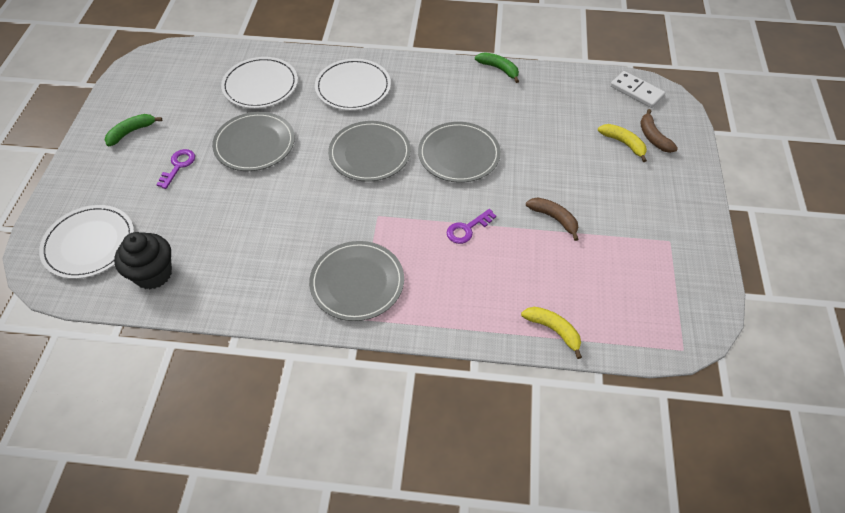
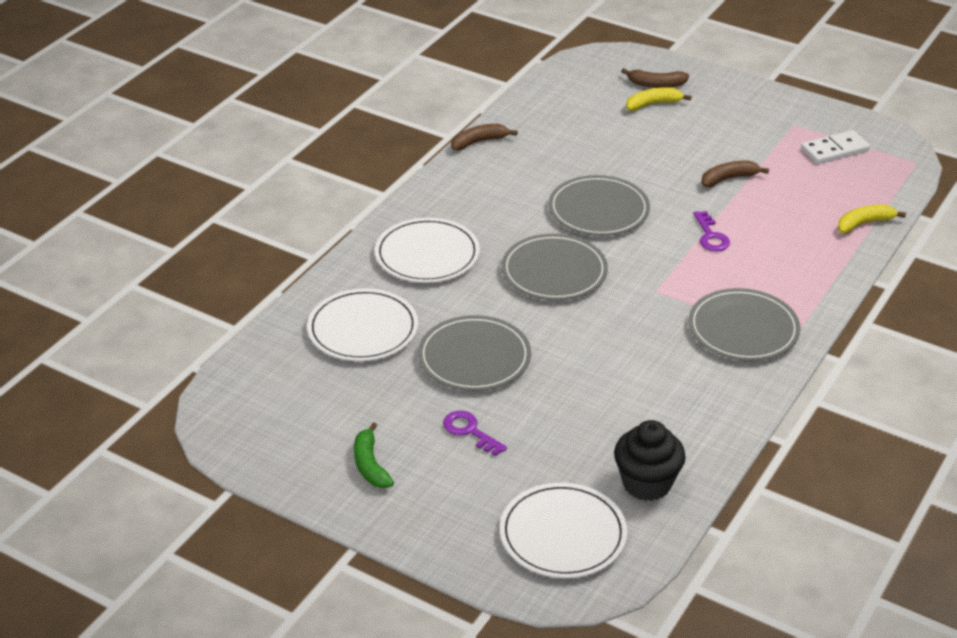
camera: 65 degrees left, 15 degrees down
(499, 69) = (479, 142): green banana -> brown banana
(636, 91) = (583, 70): white domino -> white domino (834, 150)

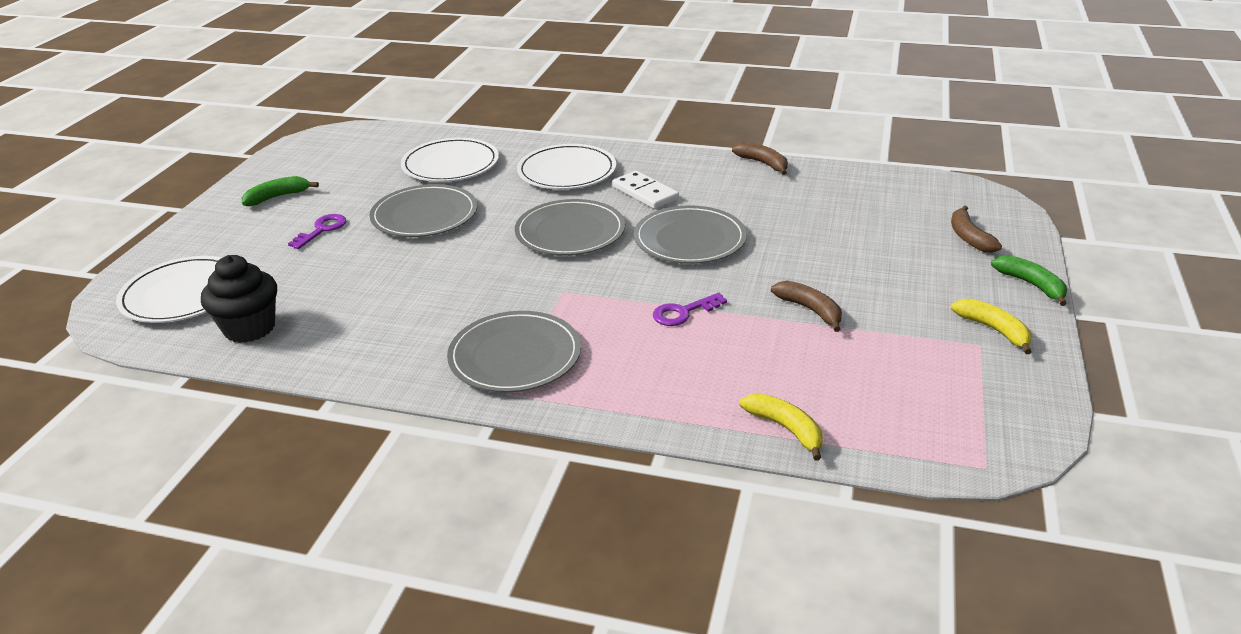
camera: 75 degrees right, 5 degrees down
(653, 104) = (924, 241): yellow banana -> yellow banana (994, 330)
(730, 82) = (1031, 285): none -> green banana
(834, 150) = (948, 385): white domino -> white domino (645, 193)

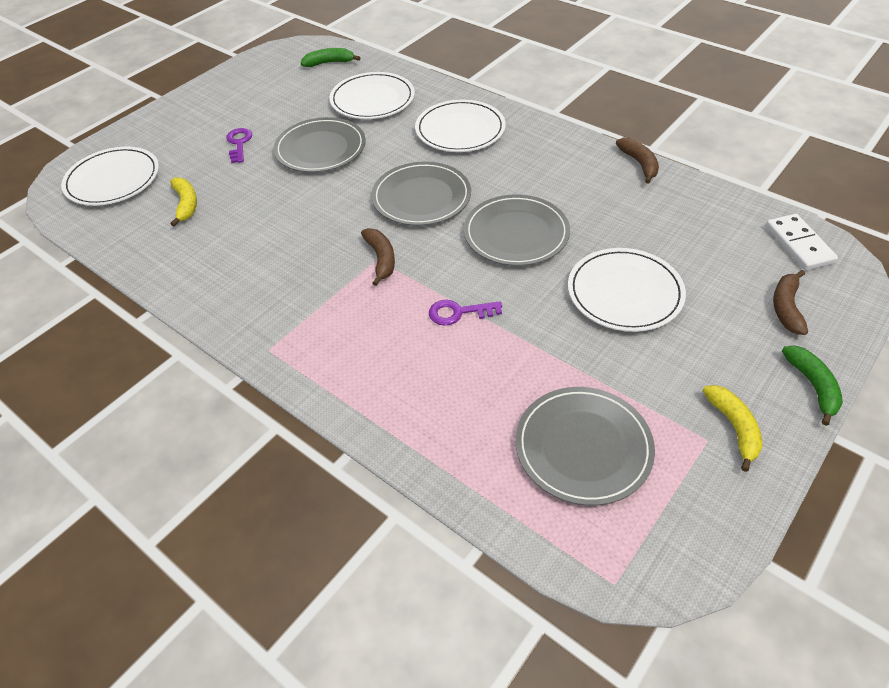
camera: 25 degrees right, 15 degrees up
(249, 328) = (135, 226): black cupcake -> none
(277, 197) = (228, 102): green banana -> green banana (329, 63)
(322, 230) = (239, 143): purple key -> purple key turned 60 degrees counterclockwise
(515, 356) = (298, 314): grey plate -> grey plate (583, 447)
(645, 193) = (511, 171): white domino -> white domino (799, 244)
(786, 429) = (463, 469): yellow banana -> yellow banana (186, 204)
(810, 310) = (571, 346): brown banana -> brown banana (381, 259)
(826, 259) = (625, 292): none -> white plate

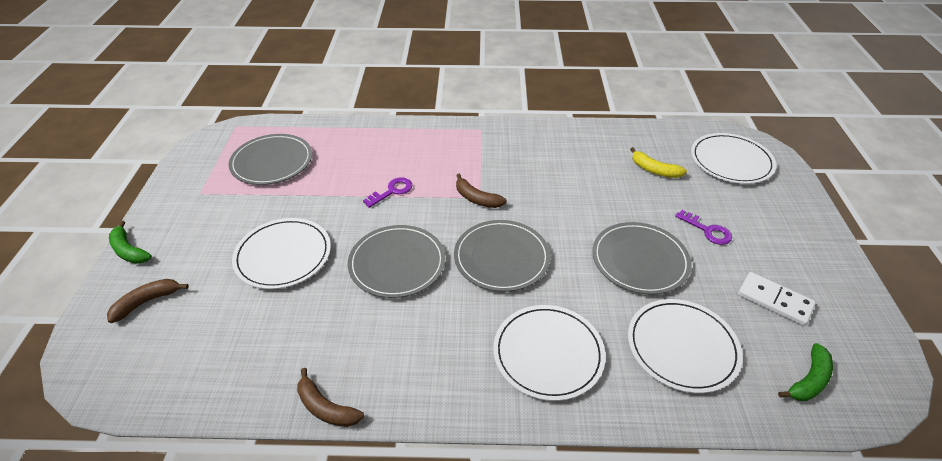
camera: 140 degrees right, 5 degrees down
(734, 428) = (184, 205): yellow banana -> none
(786, 307) = (147, 302): brown banana -> brown banana turned 105 degrees counterclockwise
(799, 244) = (131, 377): white domino -> white domino (774, 300)

